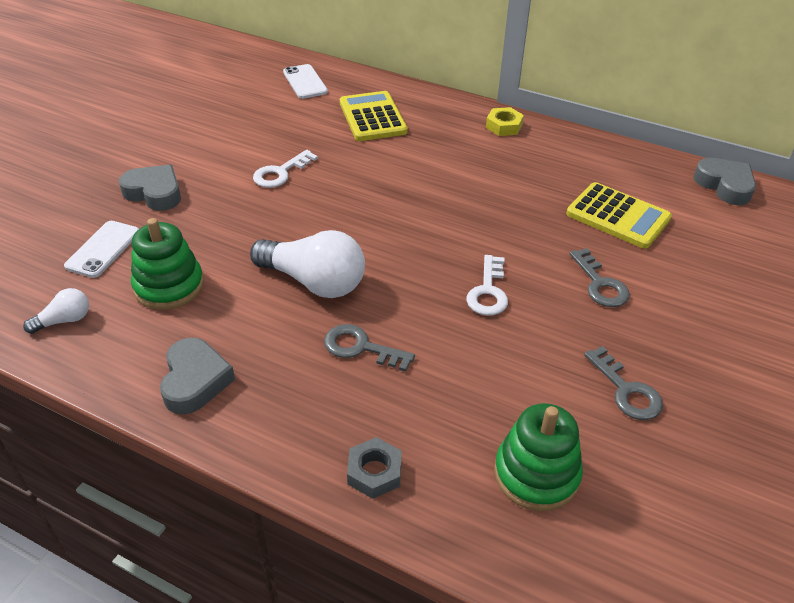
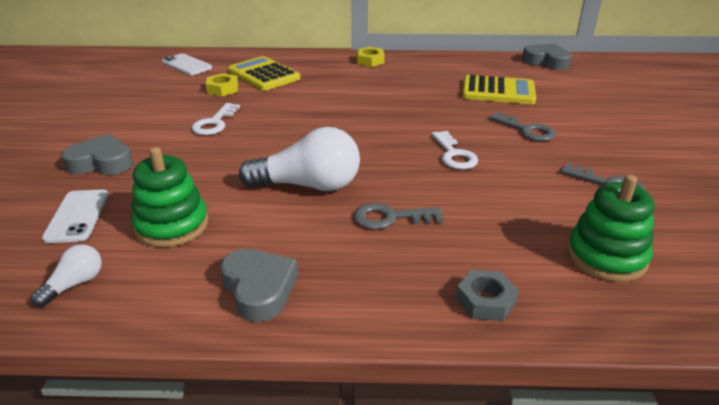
camera: 25 degrees left, 10 degrees down
(318, 127) = (223, 89): none -> yellow nut

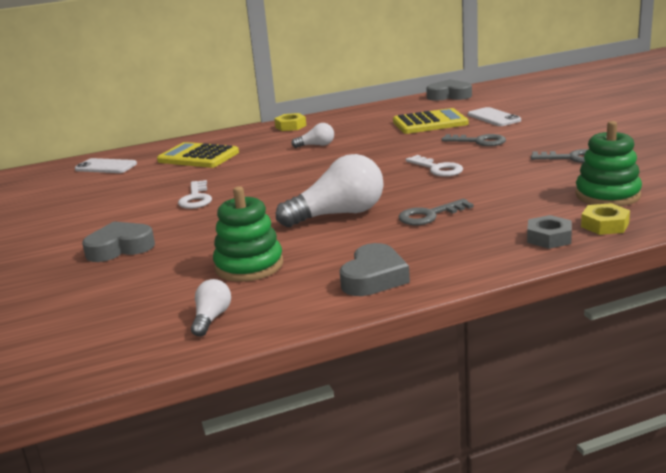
camera: 20 degrees left, 10 degrees down
(77, 216) = (150, 284): white phone -> white phone (494, 117)
(223, 89) = (170, 175): yellow nut -> yellow nut (605, 225)
(259, 289) = (374, 278): grey heart -> grey heart turned 75 degrees clockwise
(370, 90) = (316, 145): none -> white light bulb

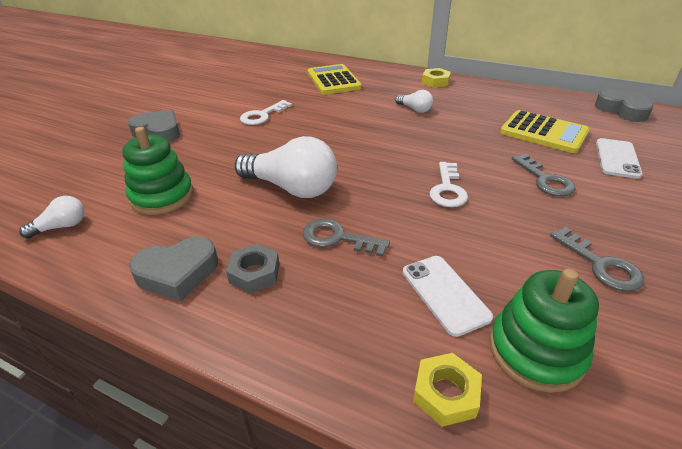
camera: 45 degrees right, 15 degrees up
(106, 167) = (281, 63): white phone -> white phone (444, 294)
(549, 238) = (362, 356): grey nut -> grey nut (254, 273)

